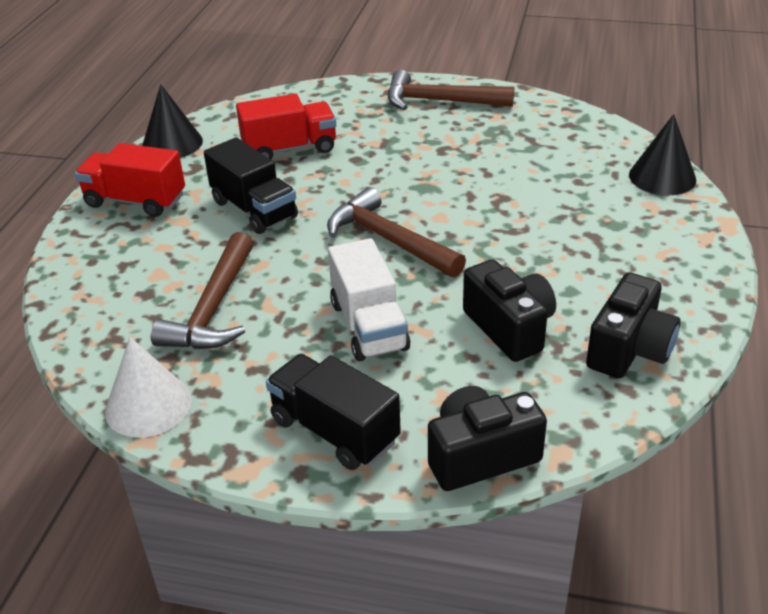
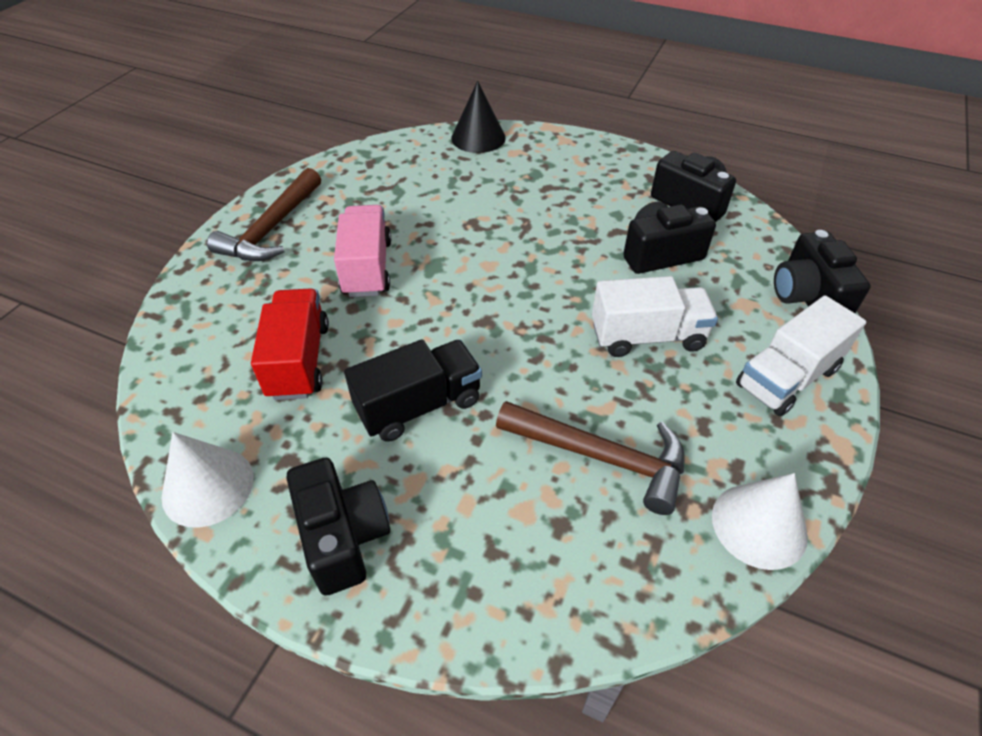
camera: 80 degrees left, 10 degrees up
(135, 201) = (343, 536): red truck -> black camera
(172, 143) = (208, 486): black cone -> white cone
(334, 431) = (787, 377): black truck -> white truck
(389, 240) = (516, 304): brown hammer -> none
(408, 155) = (367, 268): none -> pink truck

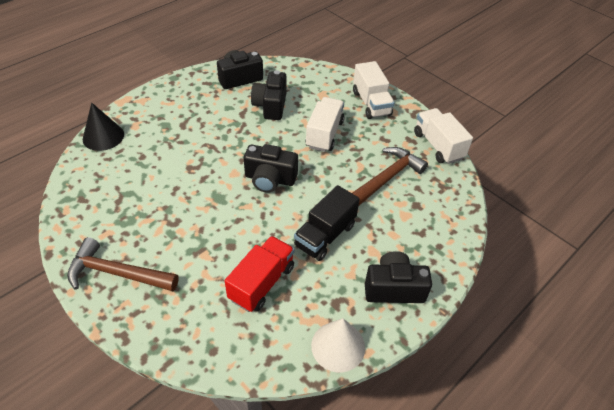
camera: 70 degrees left, 0 degrees up
(272, 228) = (117, 273): brown hammer -> brown hammer turned 150 degrees clockwise
(299, 360) = (262, 283): red truck -> red truck turned 105 degrees clockwise
(367, 268) = (198, 229): pink truck -> none
(419, 406) = (325, 235): black truck -> black truck turned 135 degrees counterclockwise
(759, 525) = (438, 146): white cone -> white truck
(807, 297) = (329, 74): black camera -> black camera (270, 179)

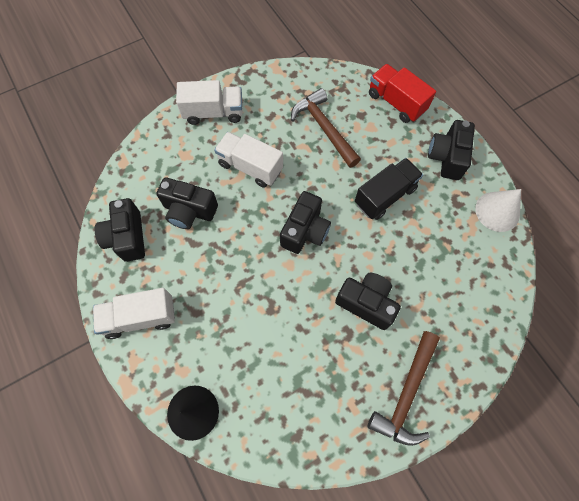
camera: 75 degrees left, 20 degrees up
(205, 232) = (366, 303): none -> black camera
(262, 283) = (431, 259): red truck -> red truck (396, 102)
(325, 235) = (385, 196): black truck -> black truck turned 90 degrees counterclockwise
(438, 146) = (290, 75): white truck -> white truck (140, 317)

